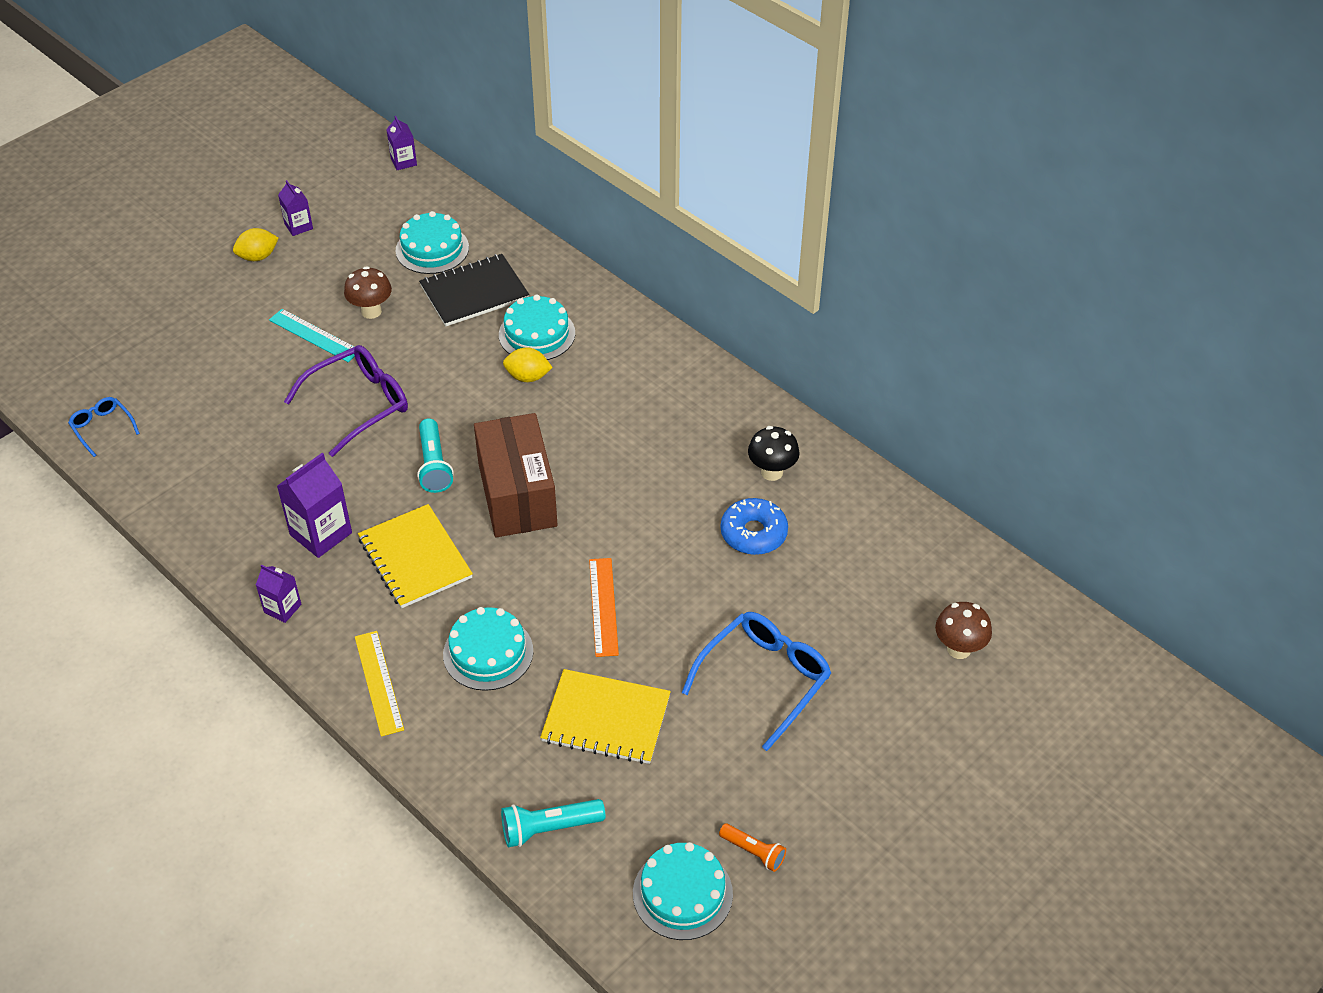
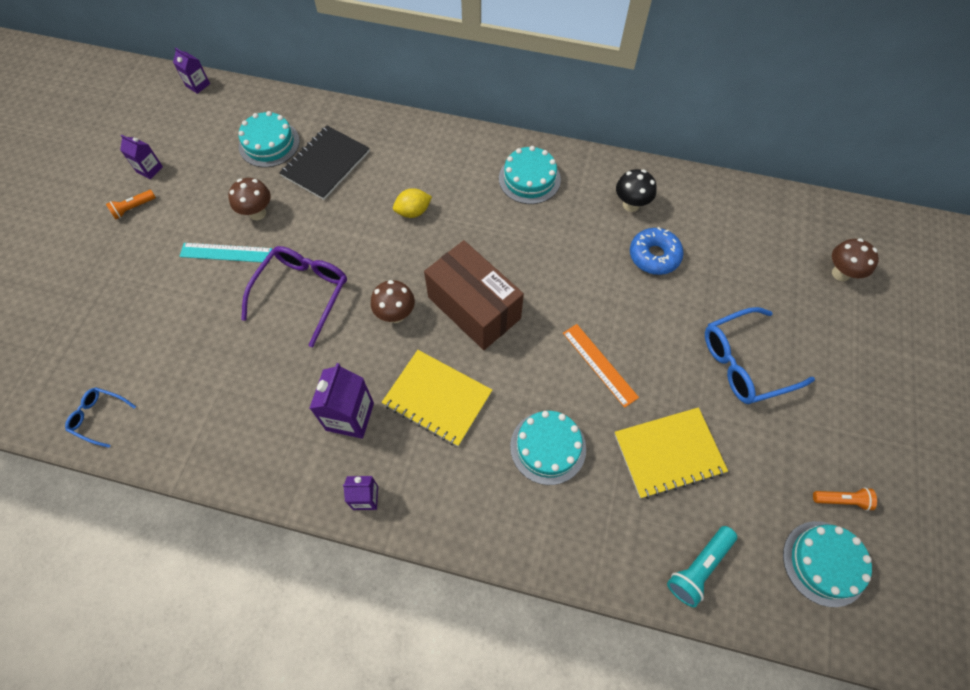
camera: 30 degrees left, 15 degrees up
(258, 257) = (133, 208): yellow lemon -> orange flashlight
(379, 682) = (487, 519): yellow ruler -> none
(434, 465) = (396, 314): turquoise flashlight -> brown mushroom
(537, 334) = (395, 176): turquoise cake -> turquoise cake (529, 179)
(764, 680) = (745, 362): blue glasses -> blue glasses turned 120 degrees counterclockwise

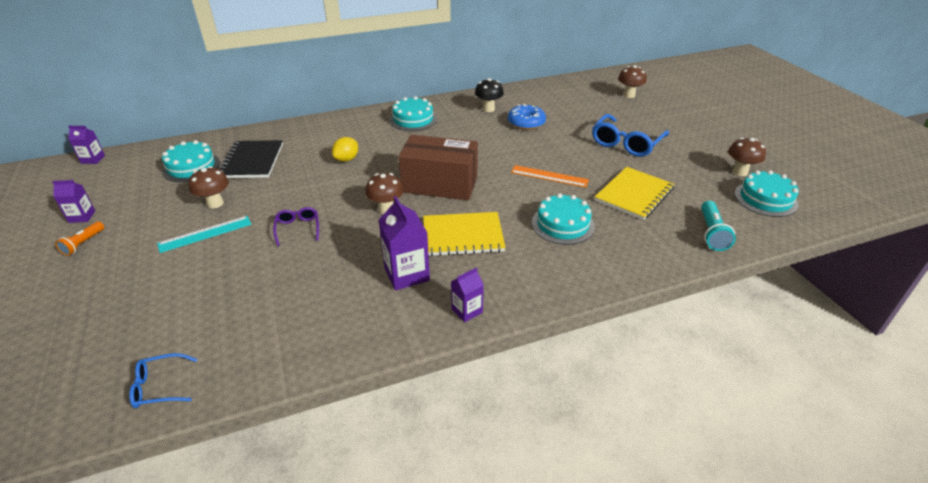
camera: 35 degrees left, 25 degrees down
(302, 293) = (298, 229): purple glasses -> purple glasses, size x0.53
(841, 500) = (740, 172): orange flashlight -> brown mushroom

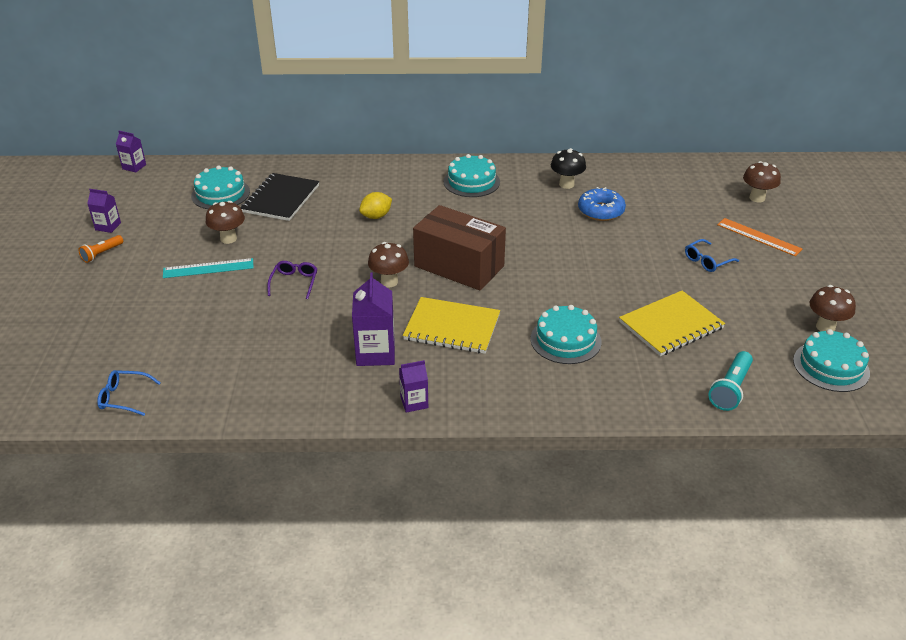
camera: 20 degrees right, 0 degrees up
(549, 176) = (586, 282): orange ruler -> orange ruler (758, 237)
(626, 143) = (707, 261): blue glasses -> blue glasses, size x0.53

